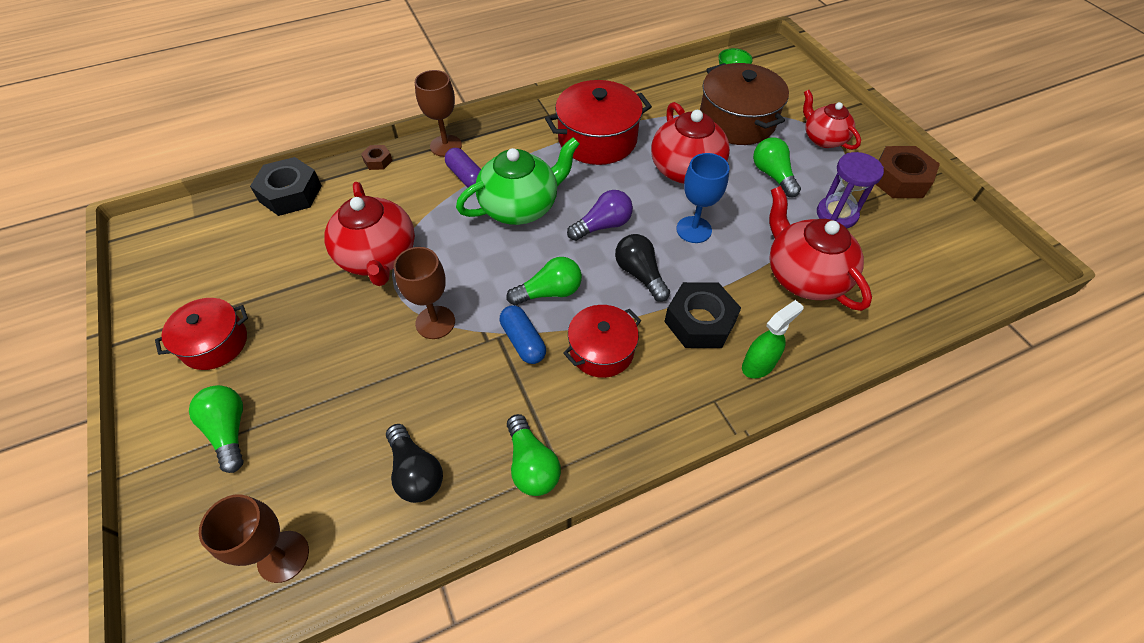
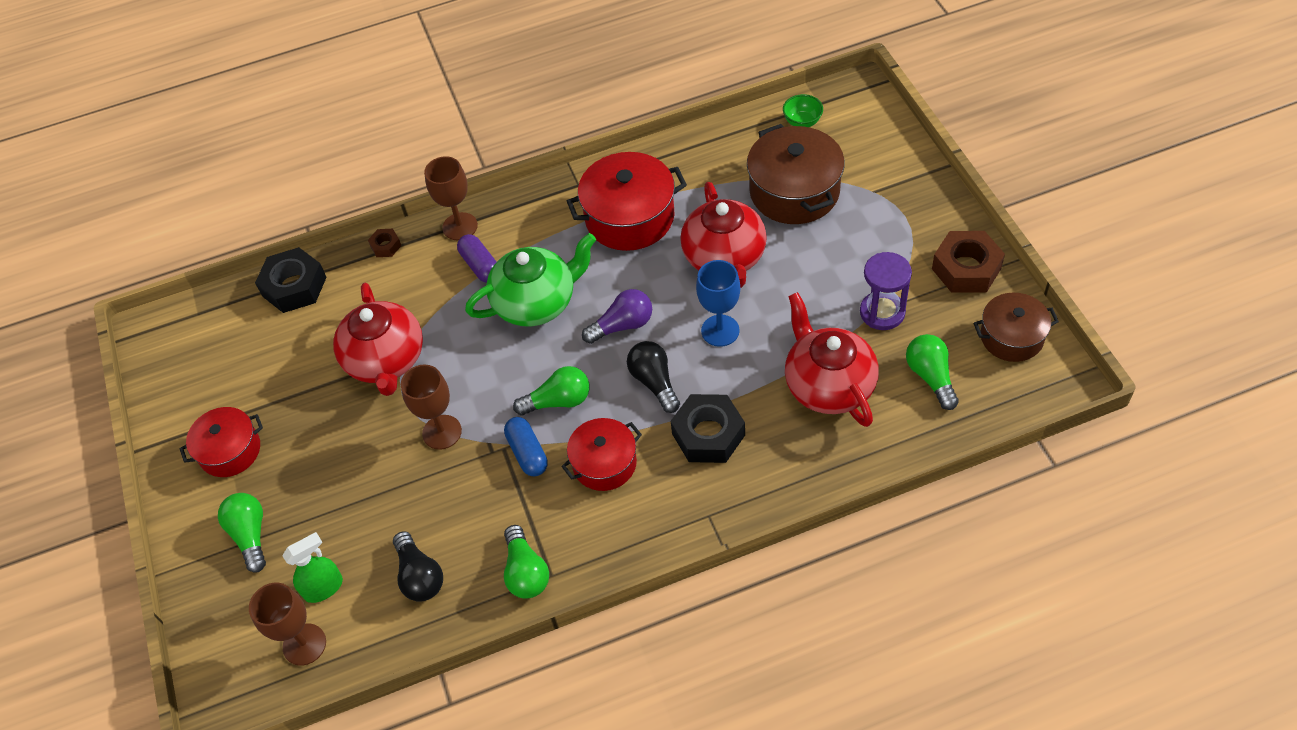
camera: 10 degrees right, 0 degrees up
(758, 365) = (759, 480): green spray bottle -> green spray bottle (324, 588)
(772, 175) = (821, 263): green light bulb -> green light bulb (930, 377)
(823, 138) = (891, 215): red teapot -> none
(957, 234) = (1011, 337): none -> brown pot

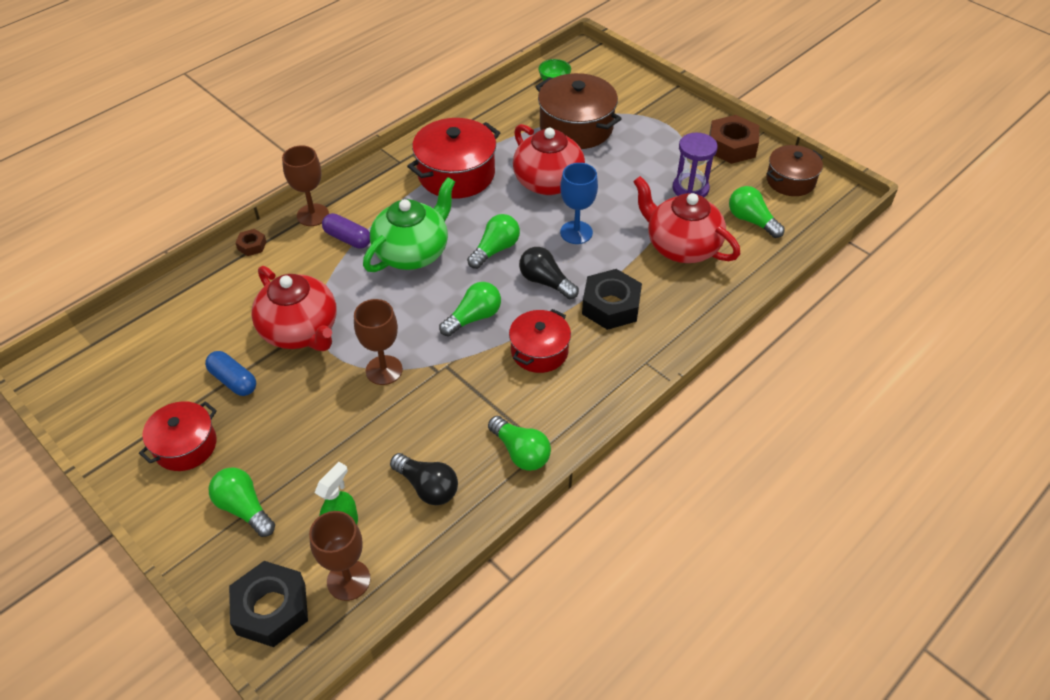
camera: 30 degrees left, 5 degrees down
(294, 286) = (180, 298): black nut -> black nut (271, 609)
(527, 453) = (469, 363): blue capsule -> blue capsule (233, 380)
(622, 325) = (495, 249): purple light bulb -> green light bulb

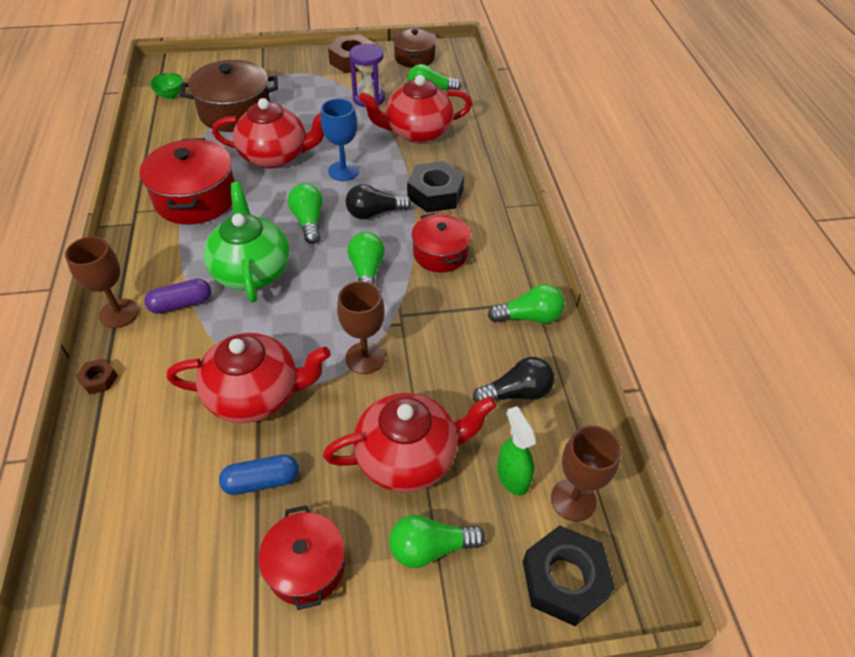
camera: 55 degrees left, 0 degrees up
(312, 451) = (408, 457): none -> red teapot

